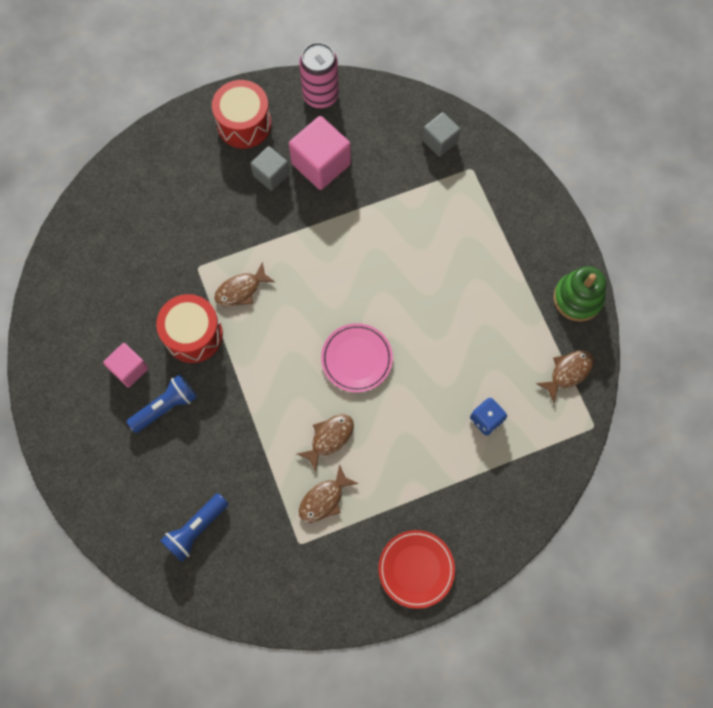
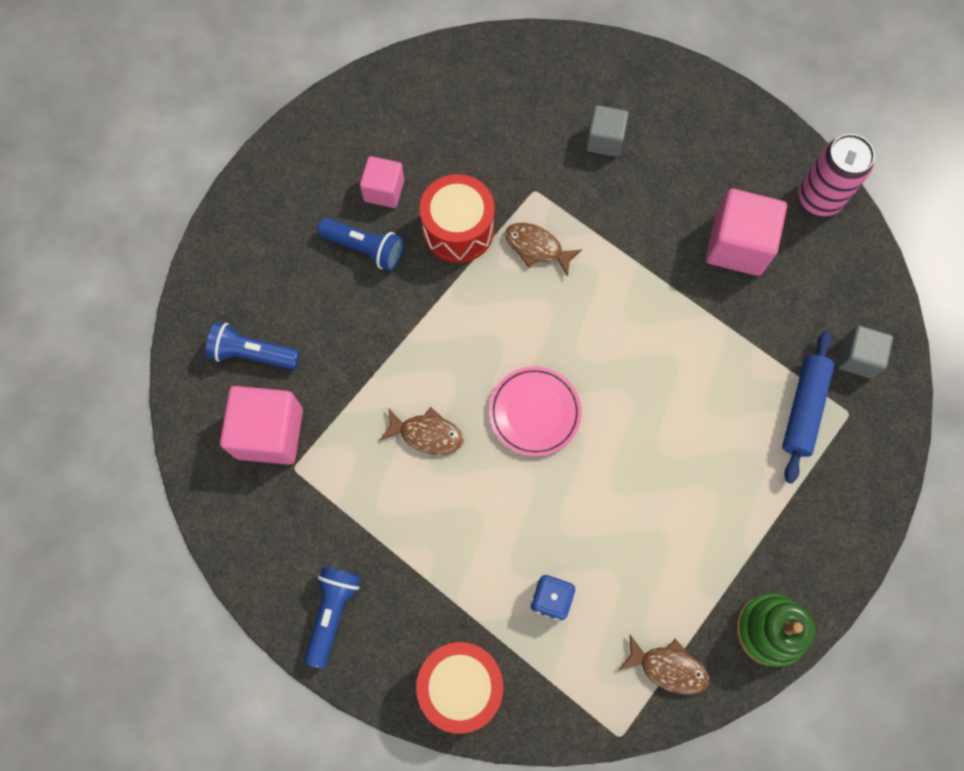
camera: 60 degrees right, 0 degrees up
(244, 124) = (728, 141): red drum -> red drum (461, 685)
(263, 547) = (269, 433): none -> pink cube
(271, 175) = (688, 202): grey cube -> grey cube (604, 140)
(324, 499) = (356, 467): brown fish -> none
(416, 569) = (333, 612): red plate -> blue flashlight
(453, 193) = (803, 409): none -> blue rolling pin

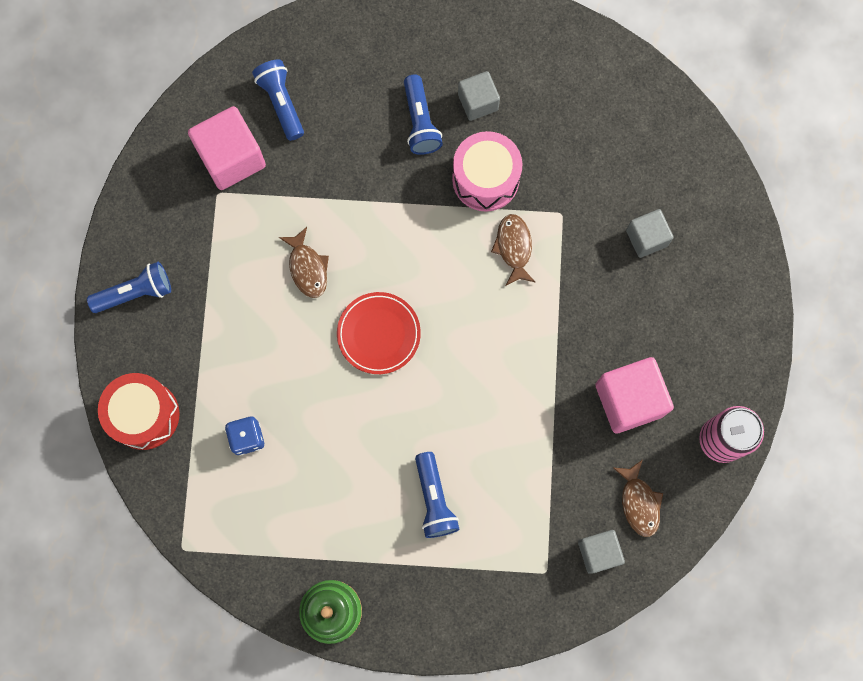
camera: 55 degrees right, 5 degrees up
(384, 190) = (478, 102): pink cube -> grey cube
(458, 230) = (485, 179): red drum -> pink drum
(534, 412) = (378, 334): pink plate -> red plate
(668, 667) = (253, 553): brown fish -> brown fish (639, 502)
(722, 465) = (434, 499): none -> blue flashlight
(803, 409) = (524, 534): blue rolling pin -> none

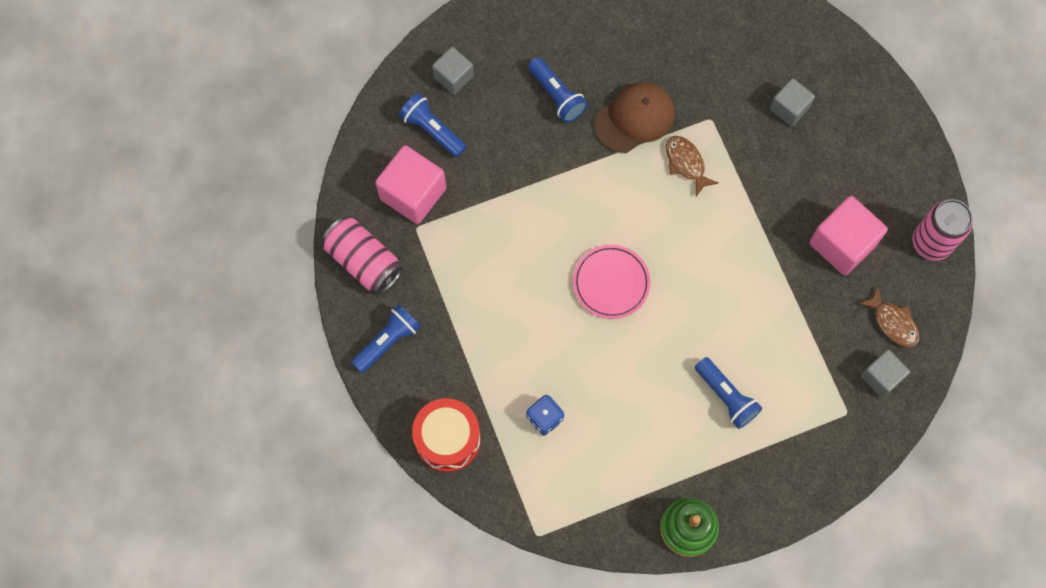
camera: 25 degrees left, 5 degrees down
(151, 204) = (364, 261): none -> pink can
(307, 268) = (524, 255): brown fish -> none
(378, 334) = (611, 283): red plate -> pink plate
(478, 102) = (596, 59): grey cube -> grey cube (453, 77)
(485, 179) = (634, 118): pink drum -> brown cap

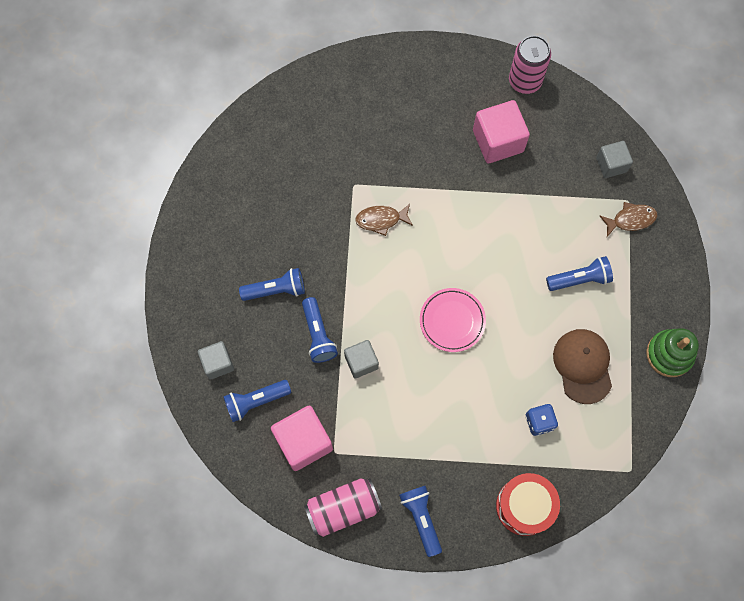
camera: 65 degrees left, 0 degrees up
(529, 157) = (318, 335): none -> blue flashlight
(634, 118) = (325, 240): brown cap -> brown cap (583, 366)
(789, 108) = (373, 125): grey cube -> grey cube (361, 362)
(892, 322) = (573, 136): brown fish -> brown fish (630, 219)

